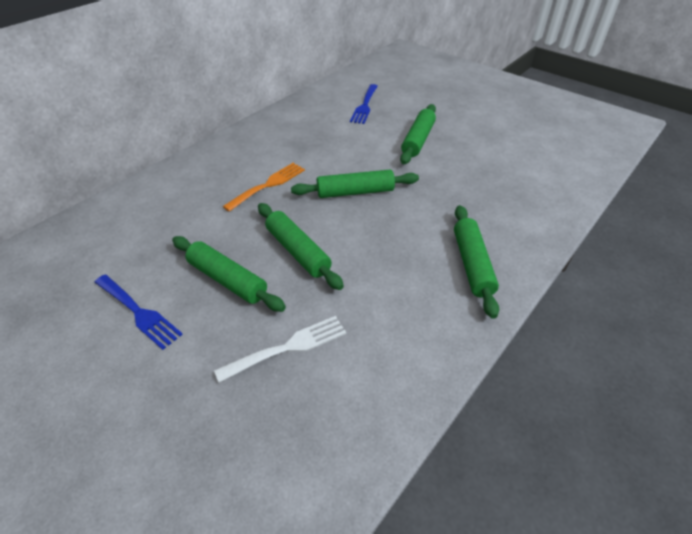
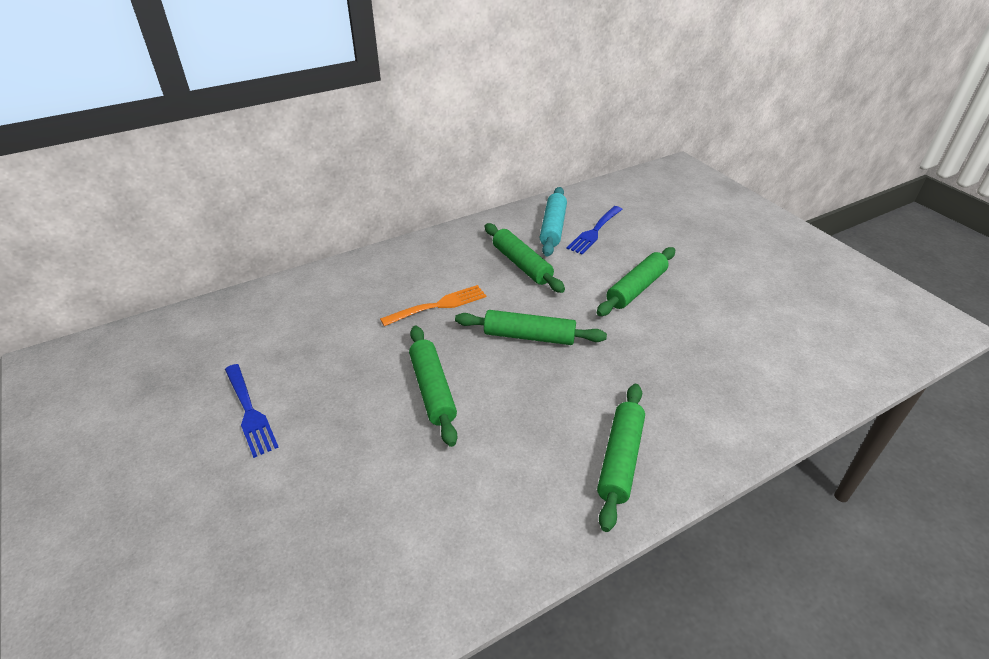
camera: 20 degrees right, 5 degrees down
(227, 280) = (347, 402): green rolling pin -> green rolling pin (521, 264)
(288, 347) = (371, 493): white fork -> none
(331, 108) = (553, 228): none -> turquoise rolling pin

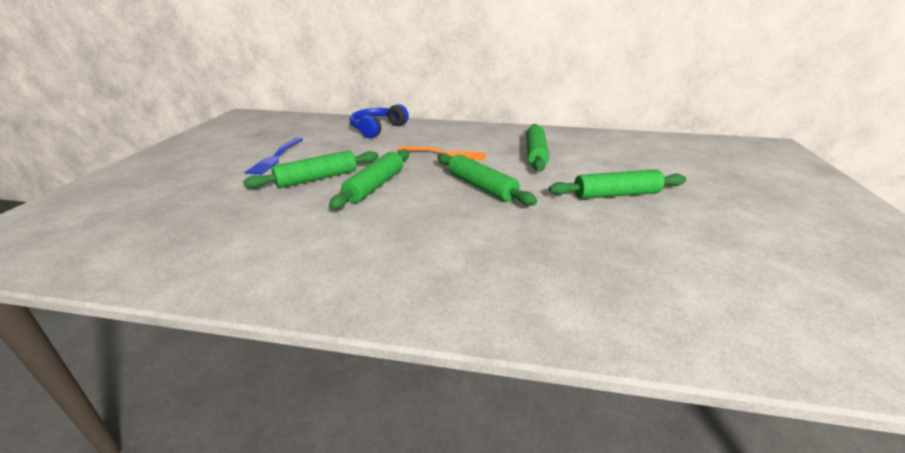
camera: 40 degrees right, 10 degrees down
(305, 300) = (377, 129): none -> blue headphones
(553, 228) = (591, 145): turquoise rolling pin -> none
(594, 232) = (625, 156): blue fork -> none
(620, 459) = (436, 279): green rolling pin -> green rolling pin (317, 178)

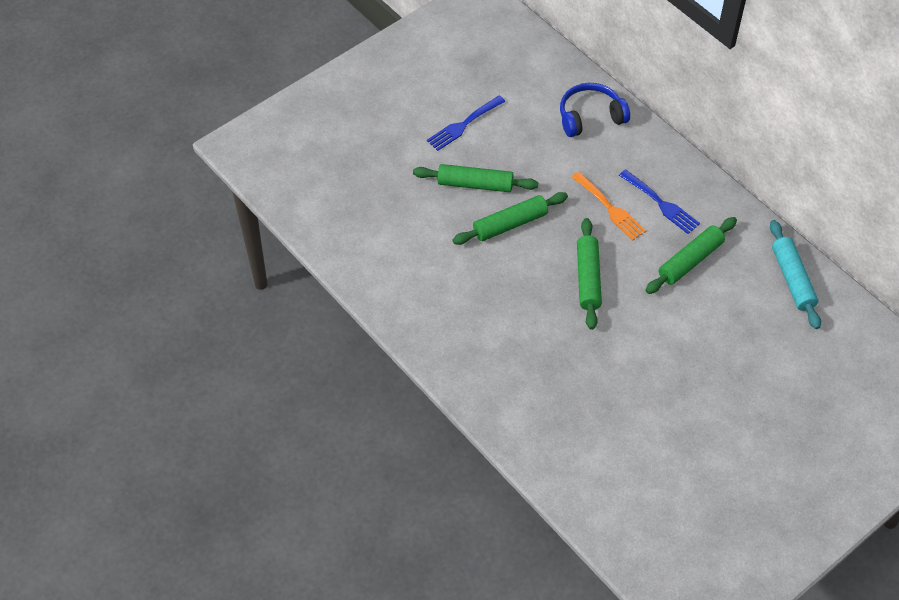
camera: 40 degrees right, 25 degrees up
(476, 141) = (661, 204): none -> blue fork
(603, 139) = (792, 279): none -> turquoise rolling pin
(616, 194) = (680, 356): green rolling pin -> none

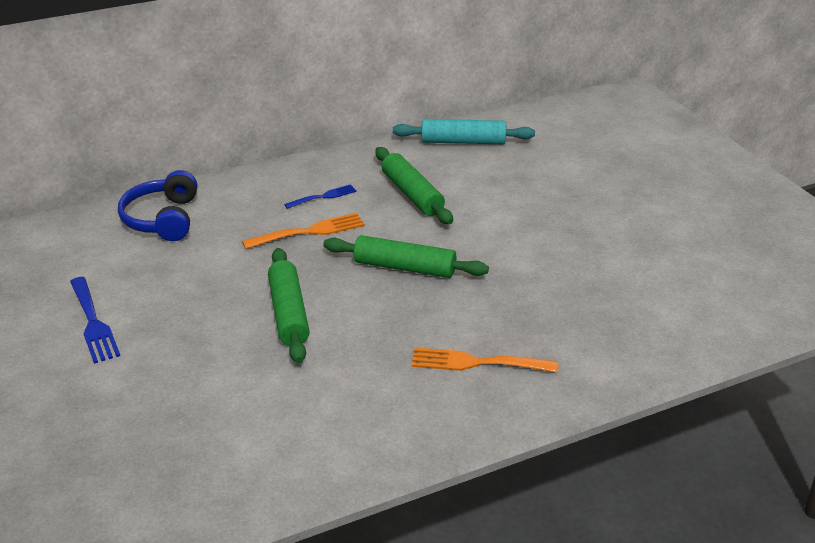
camera: 75 degrees left, 20 degrees down
(475, 184) = (203, 331): green rolling pin -> none
(495, 344) = (477, 363): none -> orange fork
(661, 204) = (323, 196): blue fork -> blue fork, size x0.64

